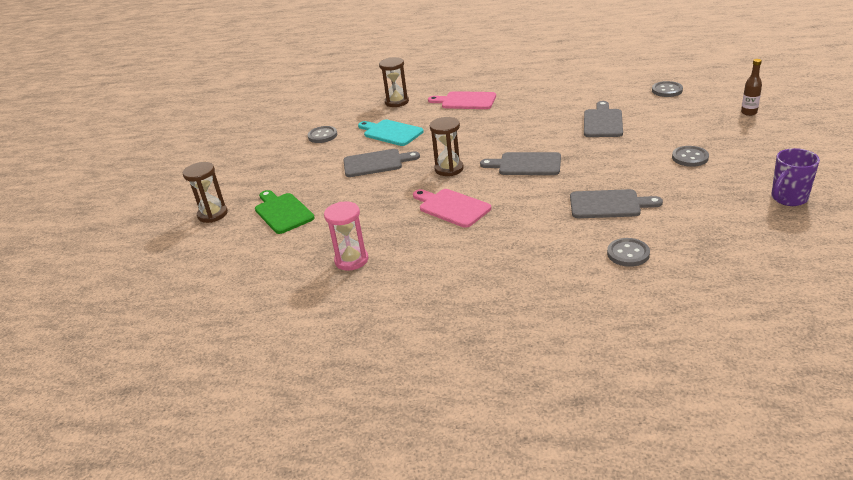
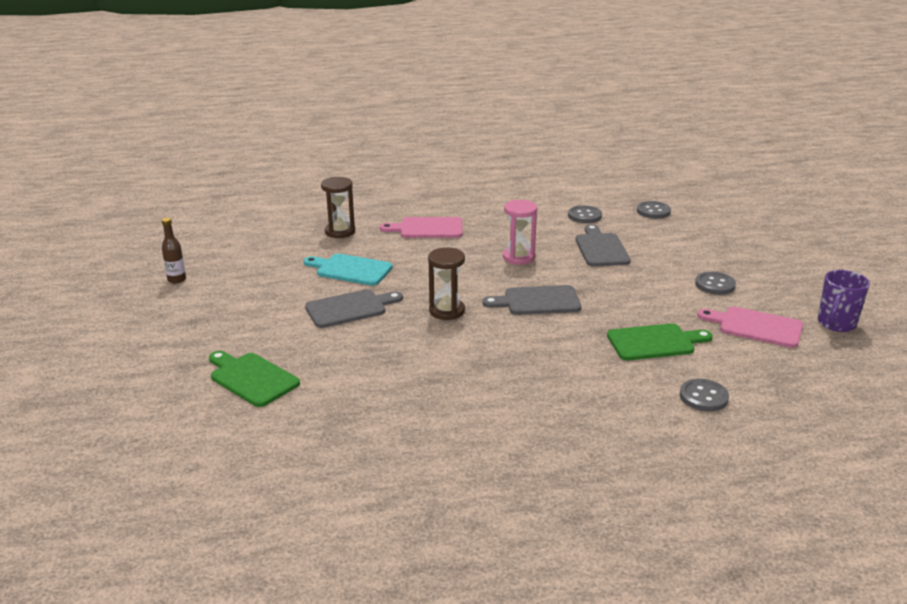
camera: 20 degrees left, 5 degrees down
(212, 214) = (150, 388): brown hourglass -> none
(322, 136) = (260, 277): grey button -> grey button (584, 216)
(351, 260) = (376, 433): pink hourglass -> pink hourglass (518, 257)
(452, 207) = (473, 357): pink cutting board -> pink cutting board (756, 327)
(609, 205) = (655, 342): grey cutting board -> green cutting board
(749, 112) = (750, 233): brown bottle -> brown bottle (177, 280)

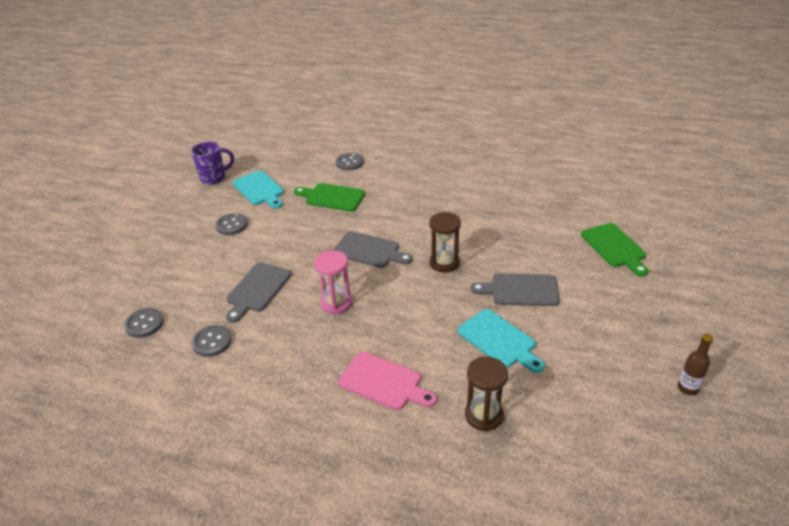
camera: 150 degrees left, 10 degrees up
(756, 327) = (259, 189): pink cutting board -> turquoise cutting board

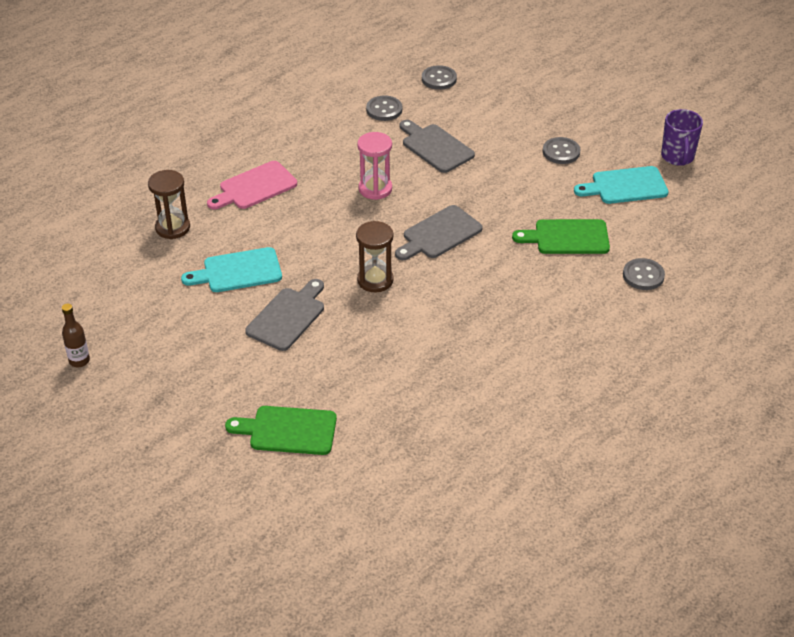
camera: 115 degrees right, 5 degrees up
(332, 197) = (567, 237): green cutting board -> green cutting board turned 135 degrees counterclockwise

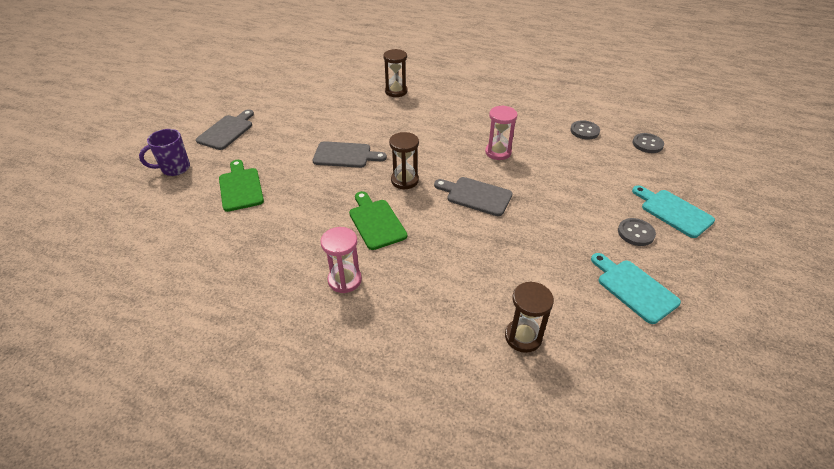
camera: 65 degrees right, 0 degrees up
(79, 361) = (269, 98): brown bottle -> none
(238, 271) = (374, 124): turquoise cutting board -> turquoise cutting board (673, 211)
(254, 187) = (456, 106): pink cutting board -> none
(435, 147) = (570, 165): grey cutting board -> grey cutting board (227, 131)
(509, 374) = (344, 280): none -> pink hourglass
(567, 237) = (531, 268): green cutting board -> green cutting board (376, 222)
(643, 275) = (523, 337): grey button -> brown hourglass
(677, 157) = (715, 316): purple mug -> purple mug (174, 168)

